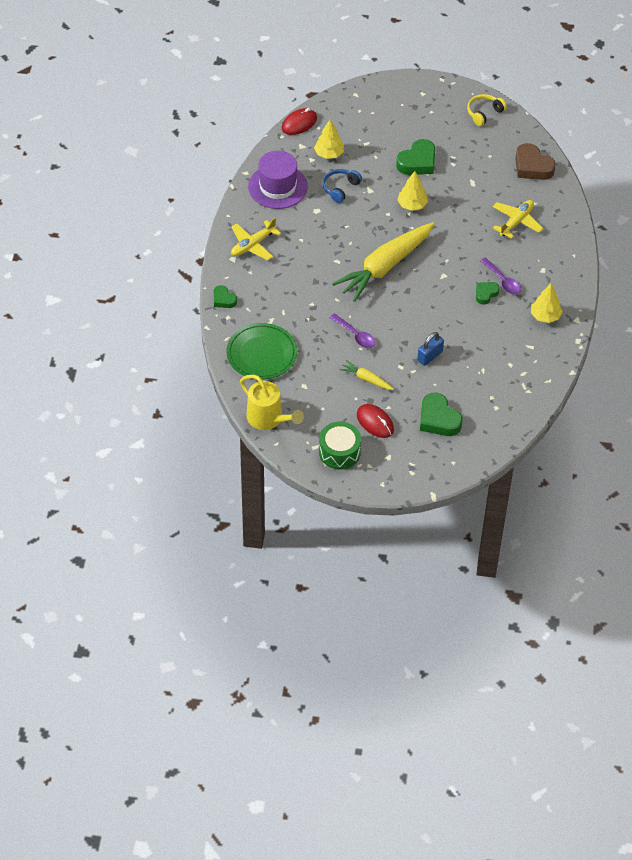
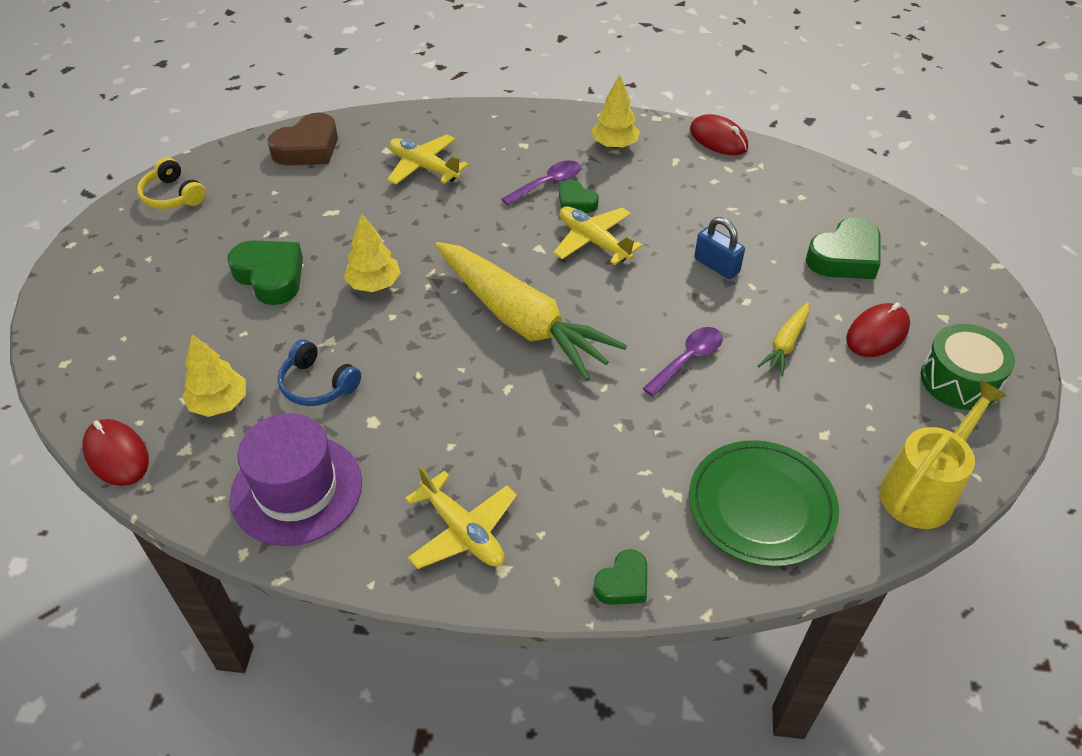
camera: 90 degrees left, 5 degrees down
(449, 300) = (593, 241): none -> yellow plane
(555, 371) = (718, 139): none -> red mouse

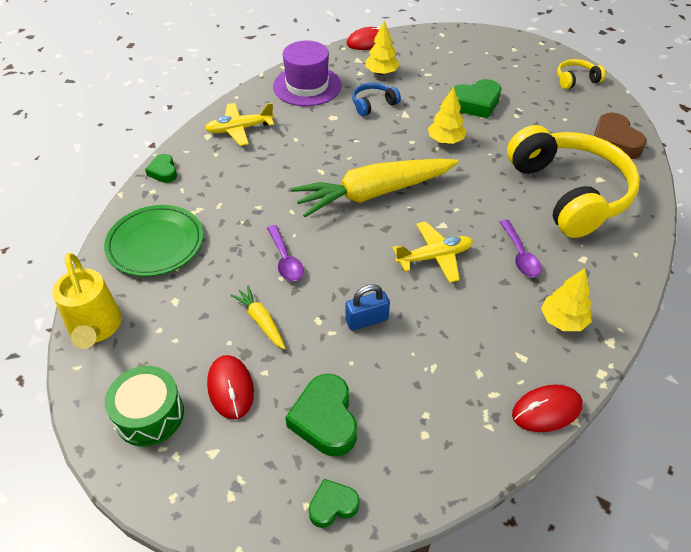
camera: 115 degrees right, 0 degrees up
(424, 167) = (569, 193): yellow plane -> yellow headphones
(576, 202) = (488, 264): green heart -> green heart (332, 505)

